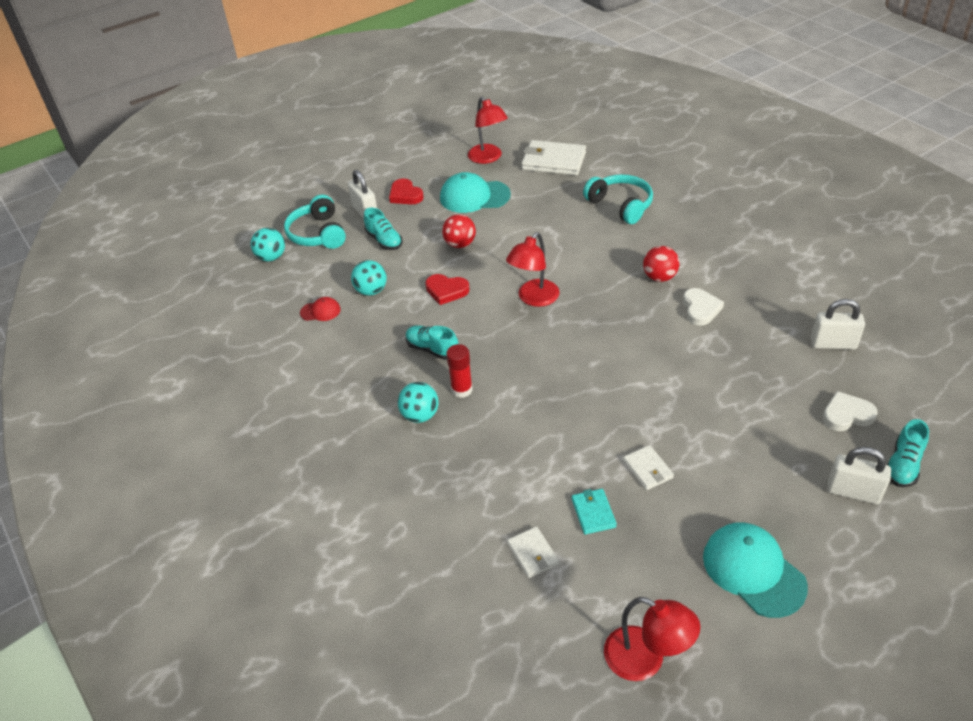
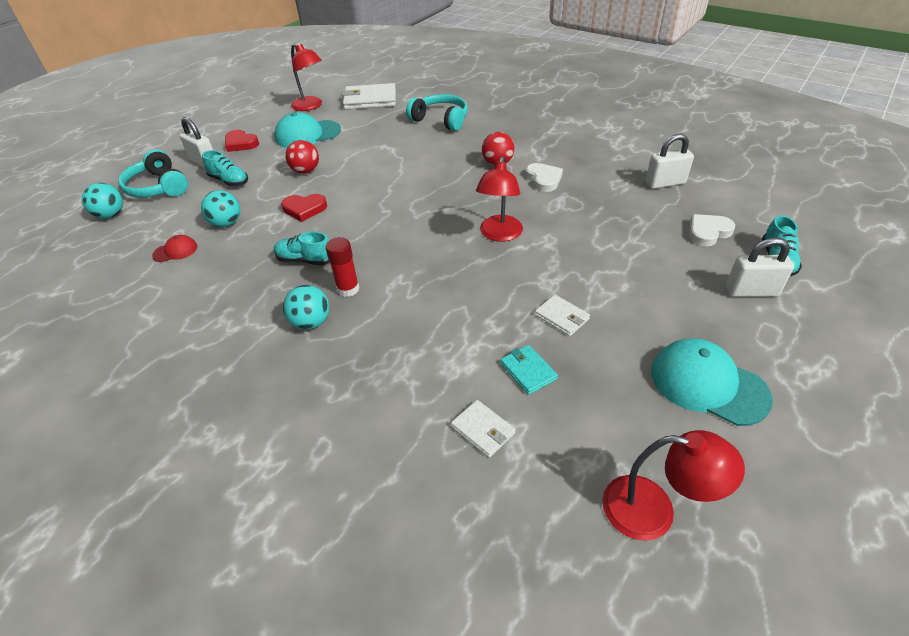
camera: 20 degrees left, 0 degrees up
(534, 299) = (392, 199): red lamp -> red lamp (499, 234)

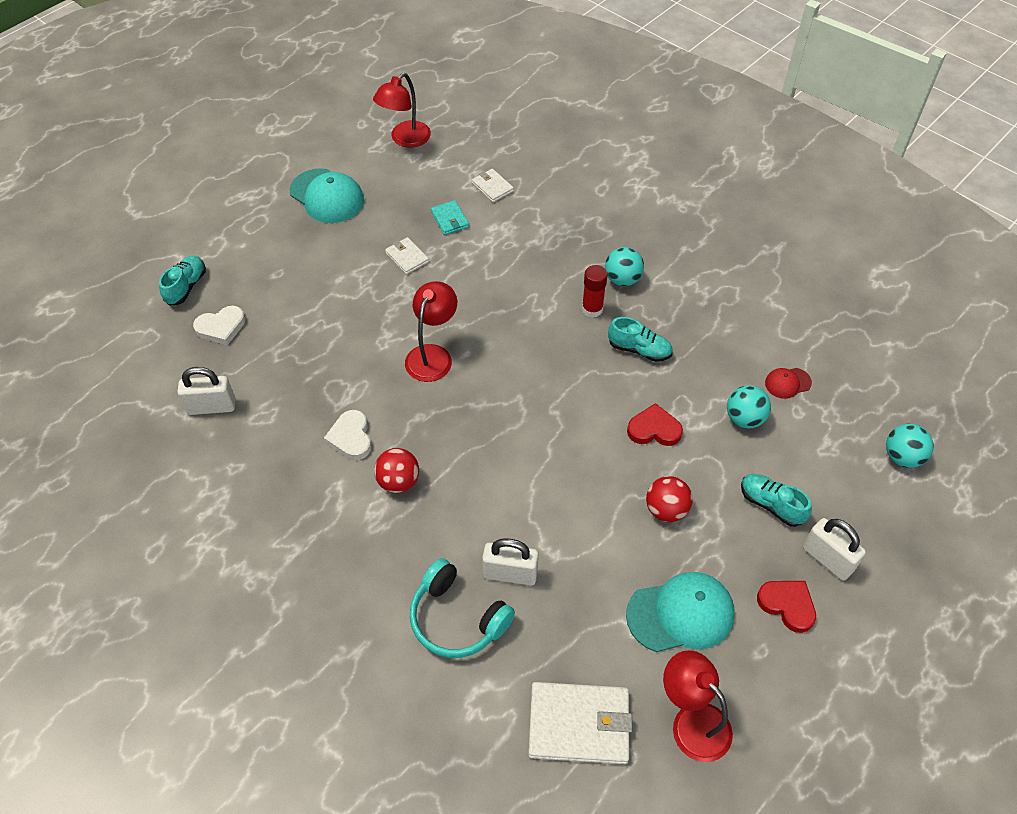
camera: 175 degrees left, 10 degrees up
(158, 187) = (869, 507): turquoise headphones -> none
(653, 510) = (405, 139): red lamp -> red lamp turned 75 degrees counterclockwise
(751, 291) = (236, 260): white padlock -> white padlock (510, 573)

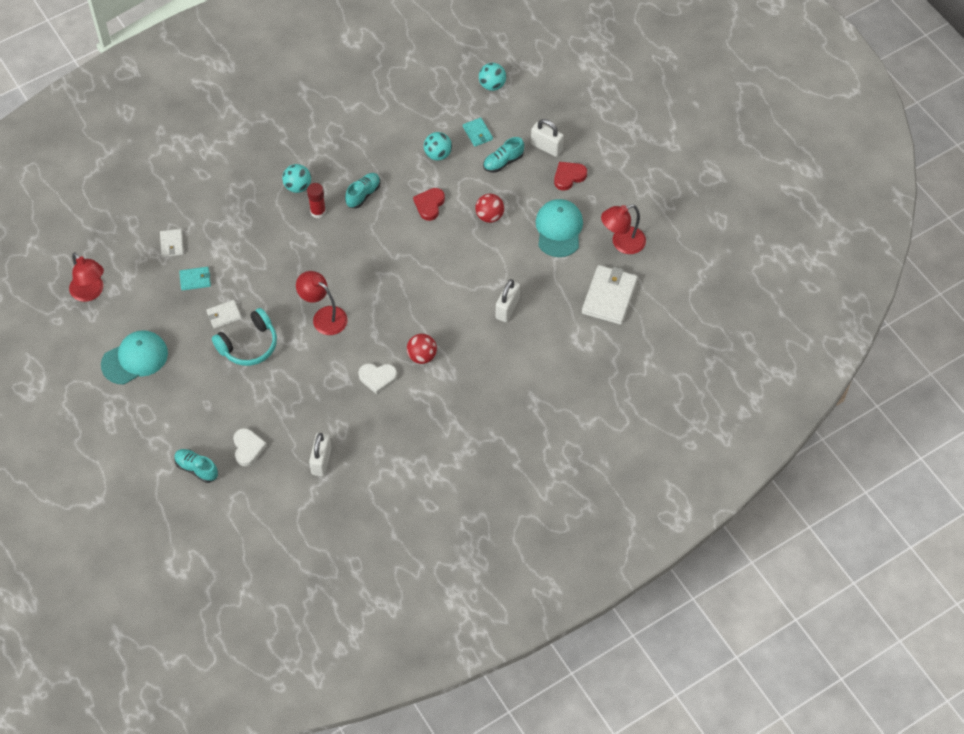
camera: 75 degrees left, 5 degrees up
(457, 619) = (528, 342): turquoise headphones -> turquoise headphones (249, 345)
(492, 187) = (172, 244): white wallet -> white wallet turned 75 degrees counterclockwise
(787, 383) = (419, 122): red cap -> none
(806, 459) = (477, 133): none -> turquoise wallet
(827, 559) = (546, 147): white padlock -> white padlock turned 60 degrees clockwise

